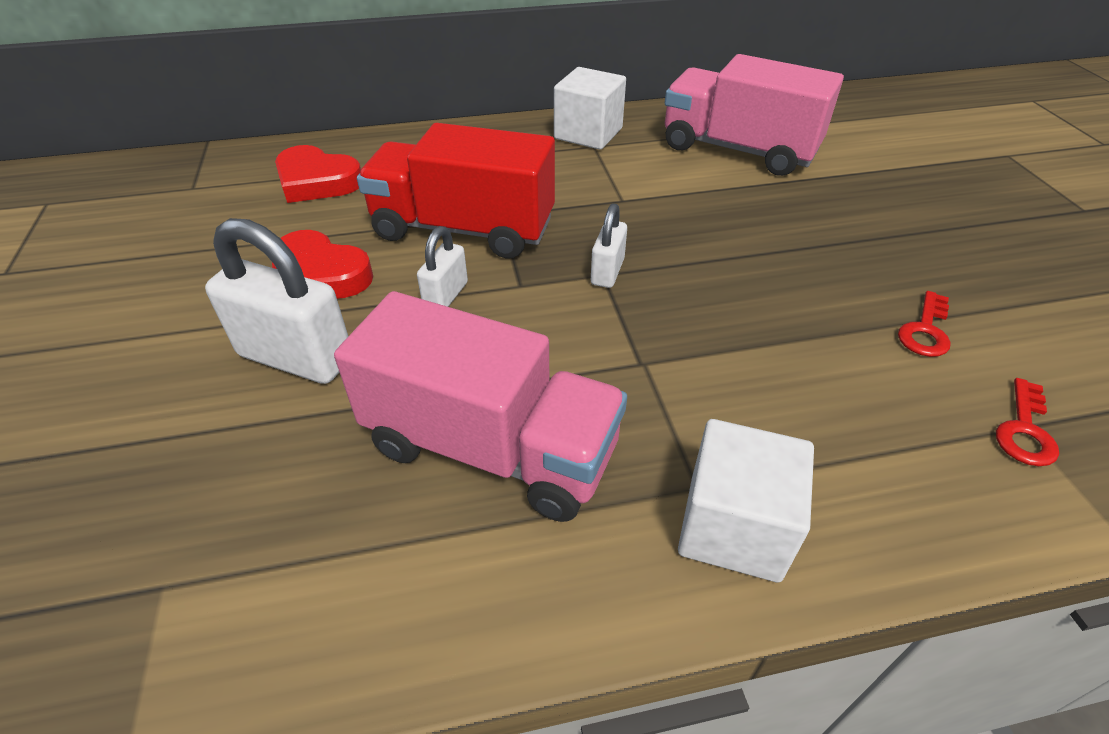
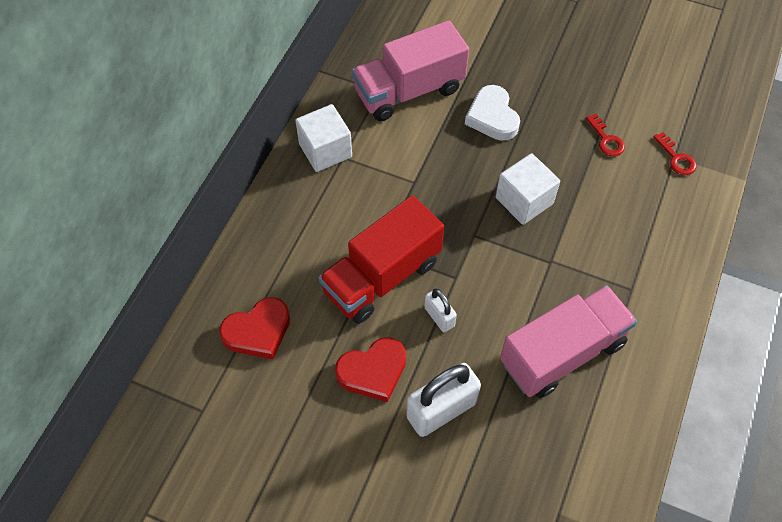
camera: 55 degrees left, 15 degrees up
(607, 272) = (474, 232): white padlock -> none
(734, 527) = (657, 291): white cube -> white cube (524, 201)
(796, 217) = (492, 117): none -> white heart

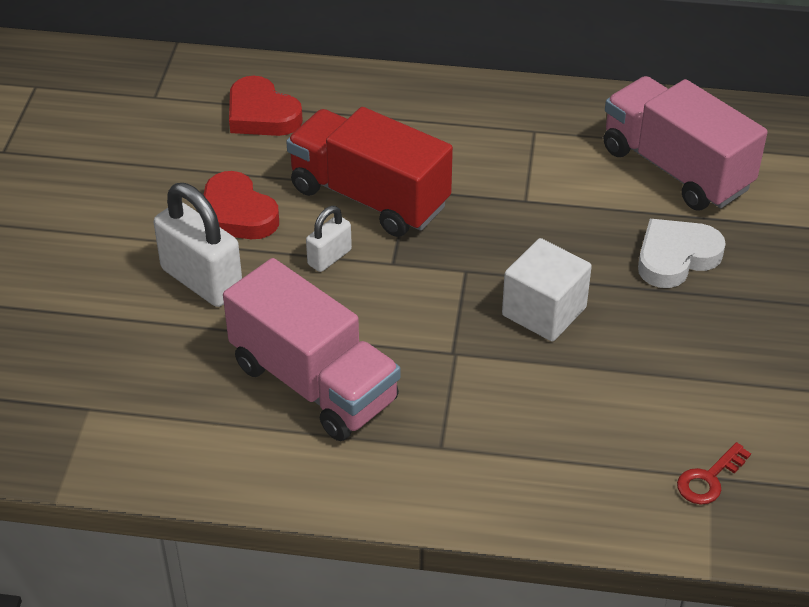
camera: 75 degrees right, 15 degrees down
(325, 150) = (537, 114): white cube -> none
(606, 139) = (701, 388): red key -> none

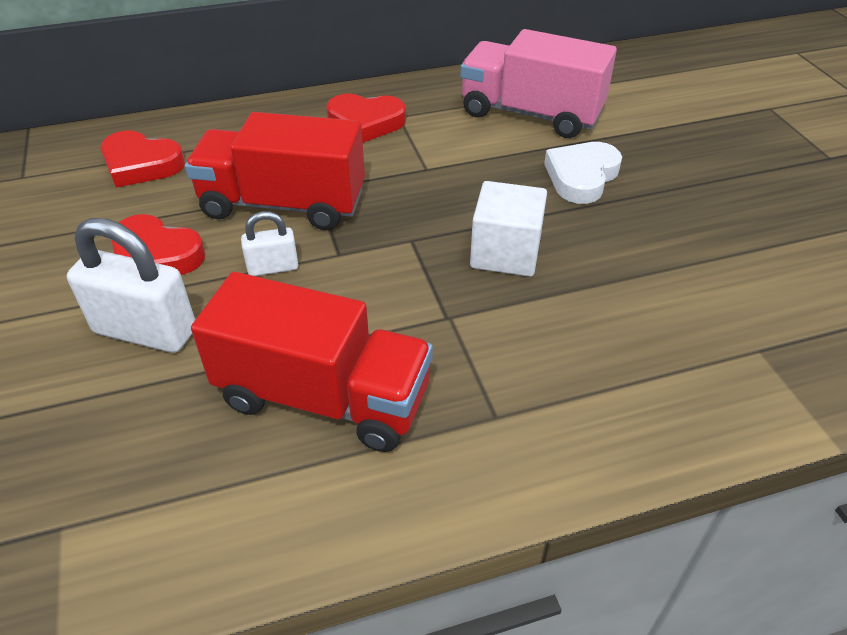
camera: 25 degrees left, 0 degrees up
(314, 383) = (323, 397): pink truck -> red truck
(329, 257) = (273, 267): white padlock -> white padlock turned 60 degrees clockwise
(496, 129) = (365, 122): none -> red heart
(709, 479) = (759, 353): red key -> none

